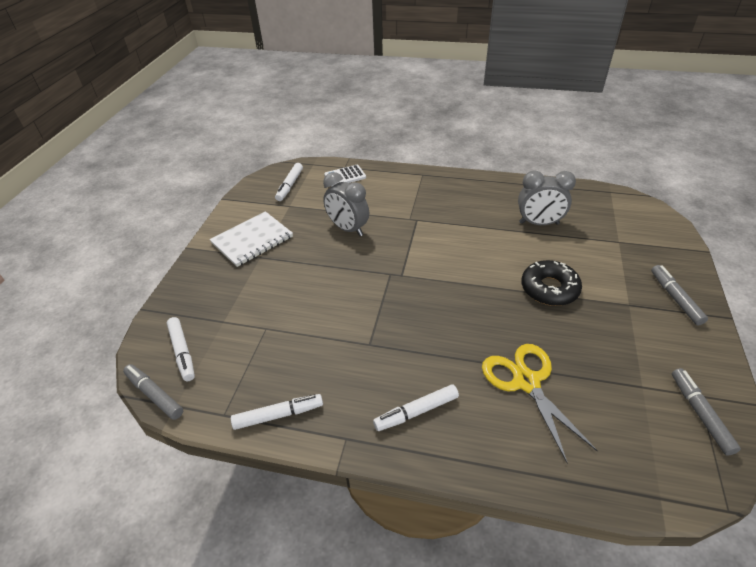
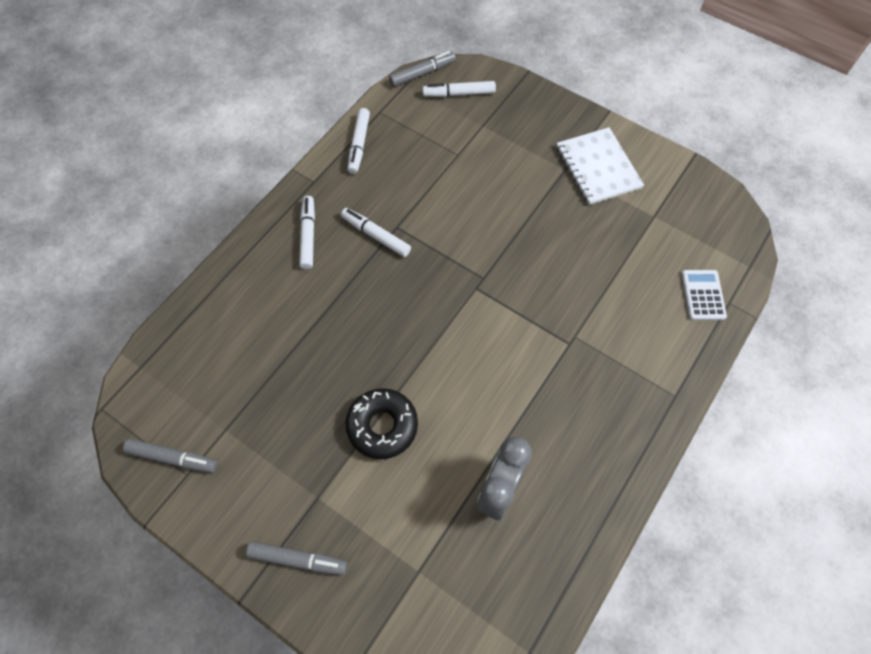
camera: 110 degrees right, 20 degrees up
(289, 186) = (700, 226): white marker -> white marker (376, 235)
(348, 229) = (581, 263): grey clock -> none
(526, 382) = (287, 333): yellow scissors -> none

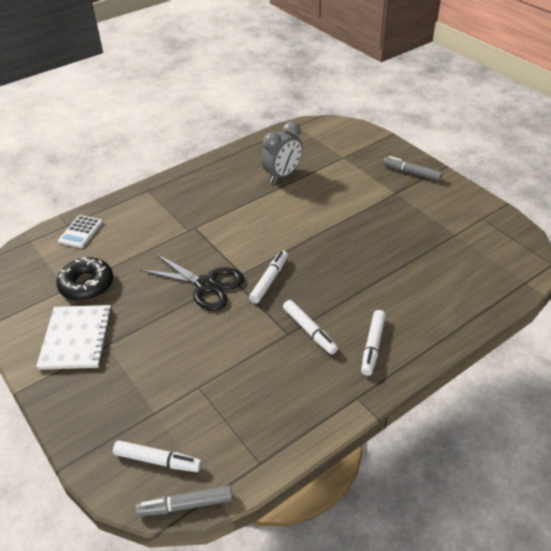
camera: 160 degrees left, 20 degrees down
(173, 458) = (493, 227): grey marker -> none
(359, 144) = (297, 426): white marker -> white marker (269, 280)
(382, 426) = (344, 214): black donut -> black donut (86, 285)
(507, 261) = (206, 285): none -> black scissors

